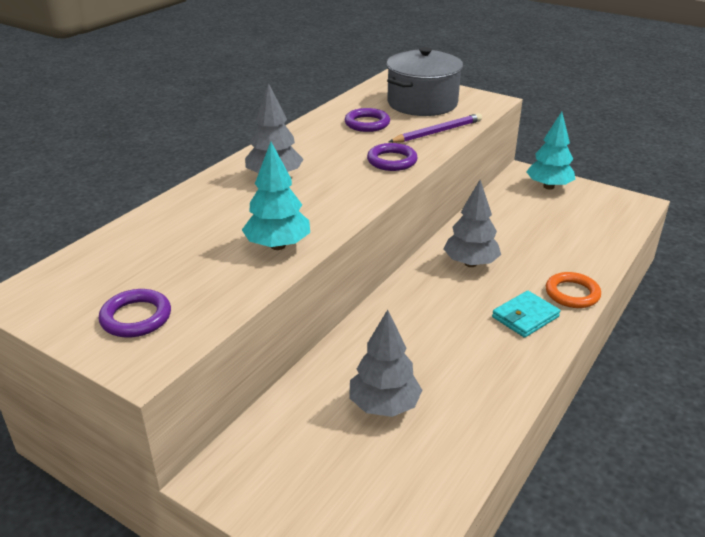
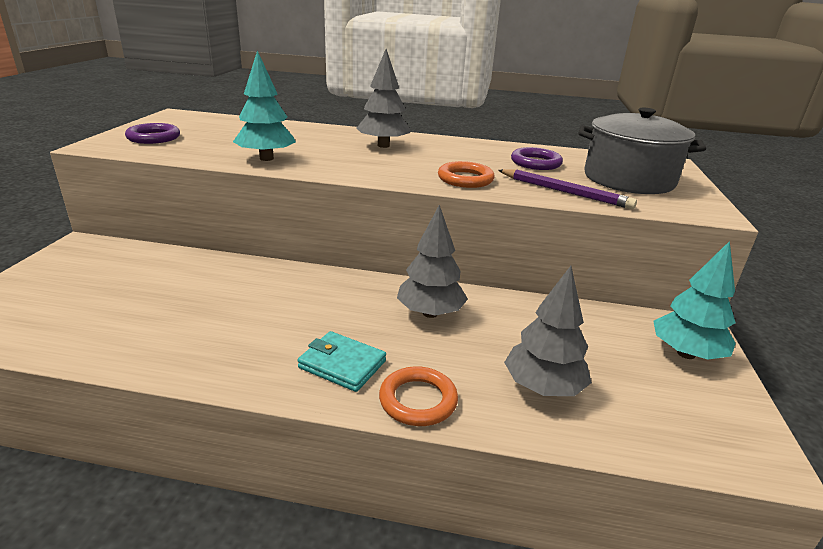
camera: 65 degrees right, 5 degrees down
(384, 405) = (164, 296): grey tree -> grey tree (543, 387)
(392, 161) = (465, 179): purple ring -> orange ring

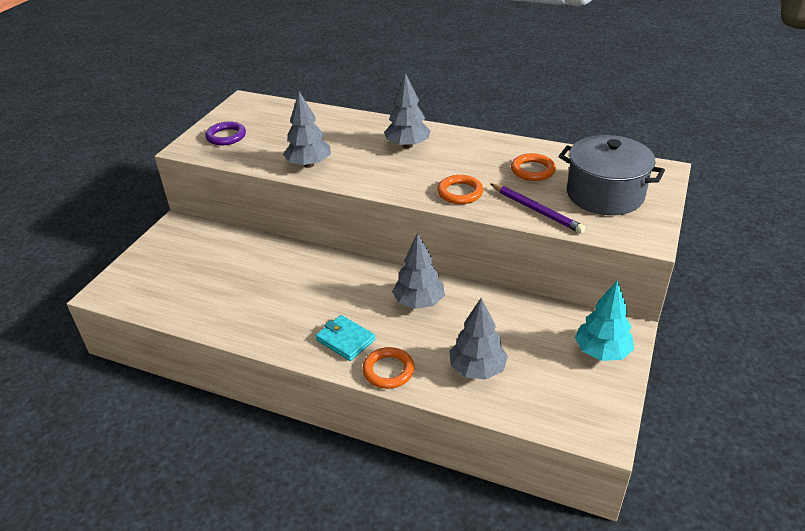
camera: 15 degrees right, 10 degrees up
(266, 158) = (309, 164): turquoise tree -> grey tree
(535, 163) = (532, 170): purple ring -> orange ring

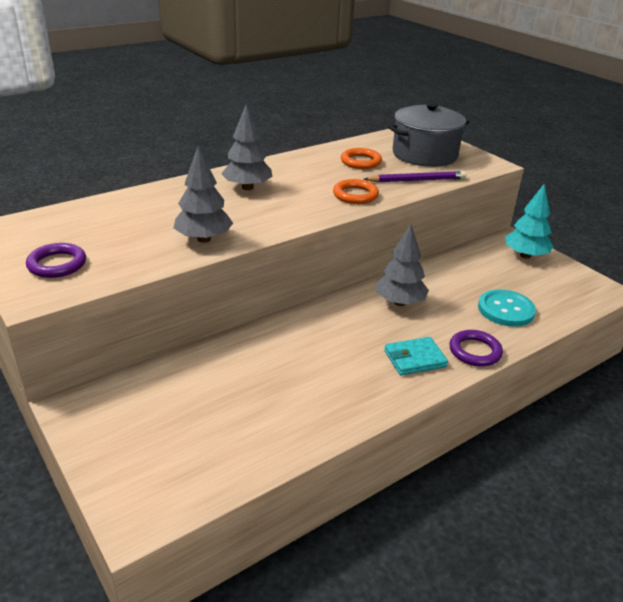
camera: 60 degrees left, 5 degrees down
(388, 370) = (475, 351): orange ring -> purple ring
(477, 369) = (506, 310): grey tree -> turquoise button

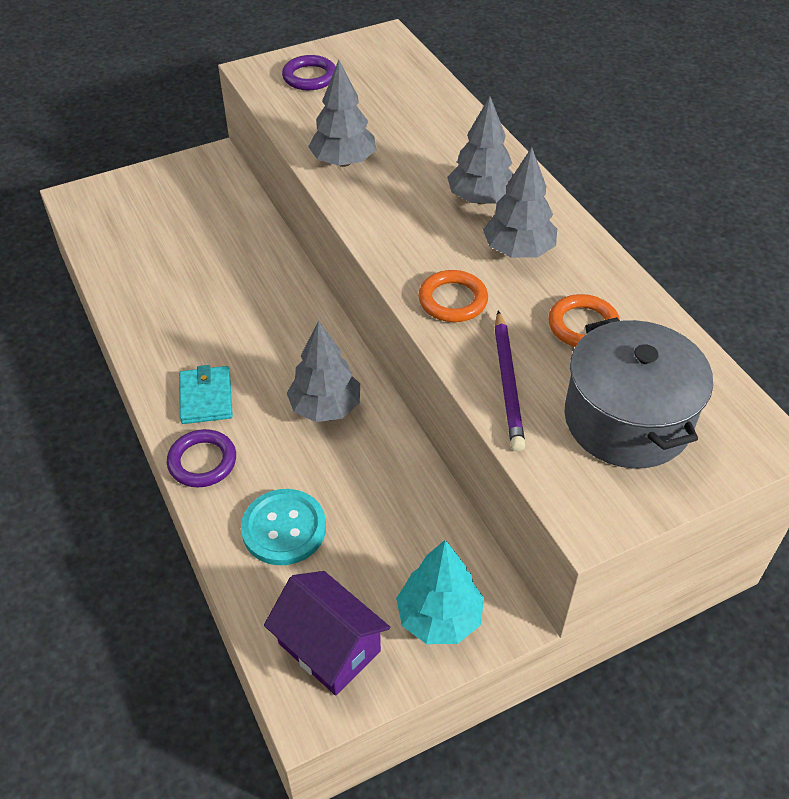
camera: 100 degrees right, 15 degrees up
(300, 177) = (518, 251): none -> grey tree
(569, 287) = (329, 647): none -> purple house

